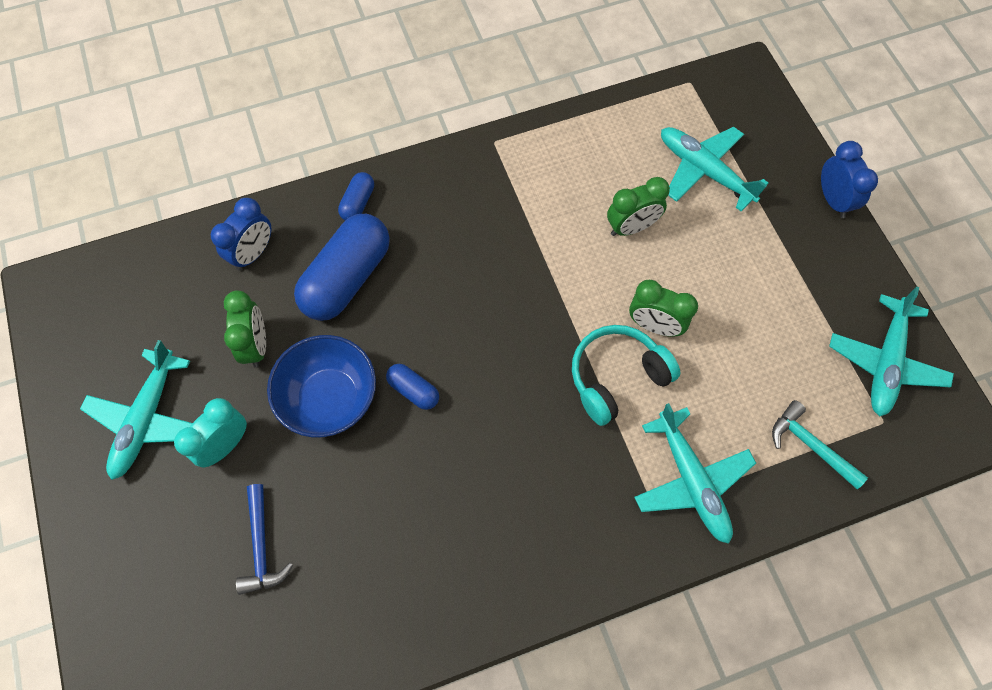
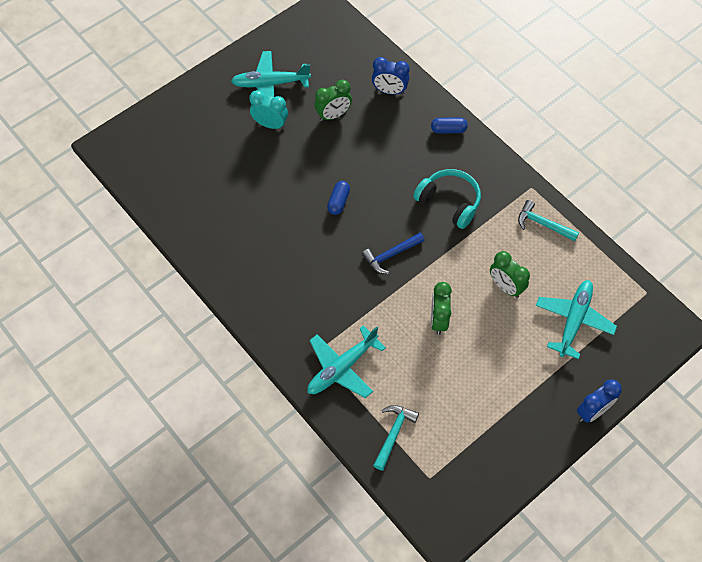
camera: 70 degrees right, 5 degrees down
(261, 546) = (222, 162): blue hammer -> blue hammer (391, 255)
(330, 398) = (316, 162): blue bowl -> none
(347, 278) = (395, 143): blue capsule -> none
(554, 150) = (543, 224): none -> turquoise hammer
(617, 377) = (393, 307): turquoise headphones -> turquoise headphones (449, 202)
(885, 361) = (475, 471): turquoise plane -> none

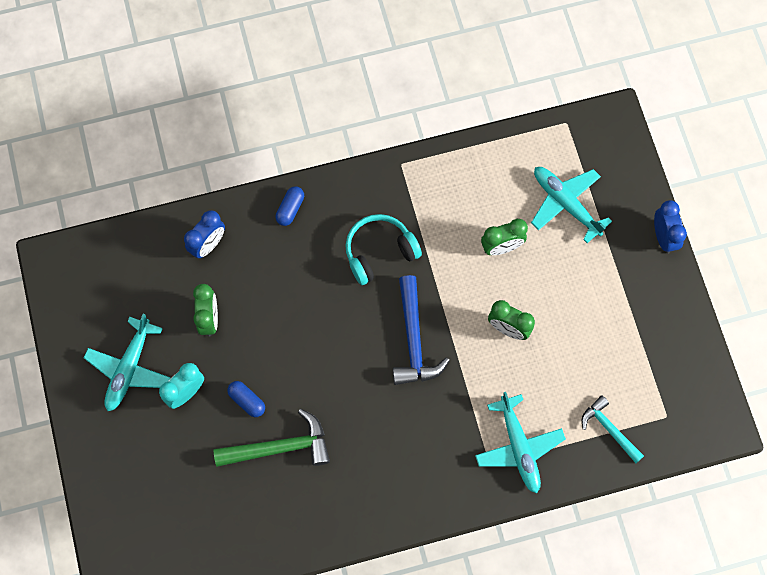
camera: 65 degrees left, 10 degrees up
(258, 200) = (279, 447): none -> green hammer
(338, 202) = (324, 363): blue capsule -> blue capsule (247, 401)
(391, 255) = (414, 339): blue hammer -> blue hammer, size x1.53
(543, 224) = (449, 175): turquoise hammer -> none

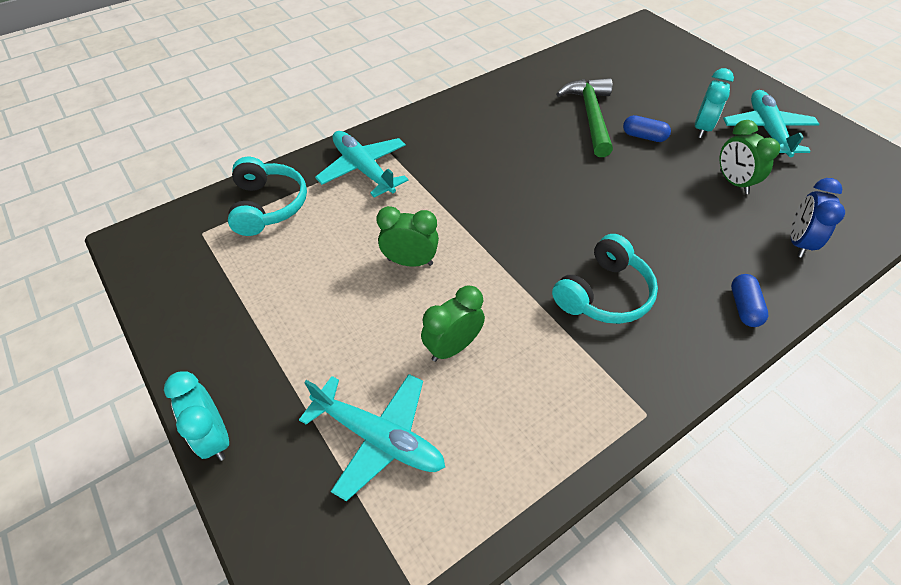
camera: 160 degrees right, 20 degrees down
(279, 447) = (590, 116): green hammer -> green hammer turned 120 degrees clockwise
(414, 339) = (513, 222): blue hammer -> none
(609, 429) = (268, 206): turquoise hammer -> turquoise headphones
(663, 237) = (214, 437): blue clock -> turquoise clock

